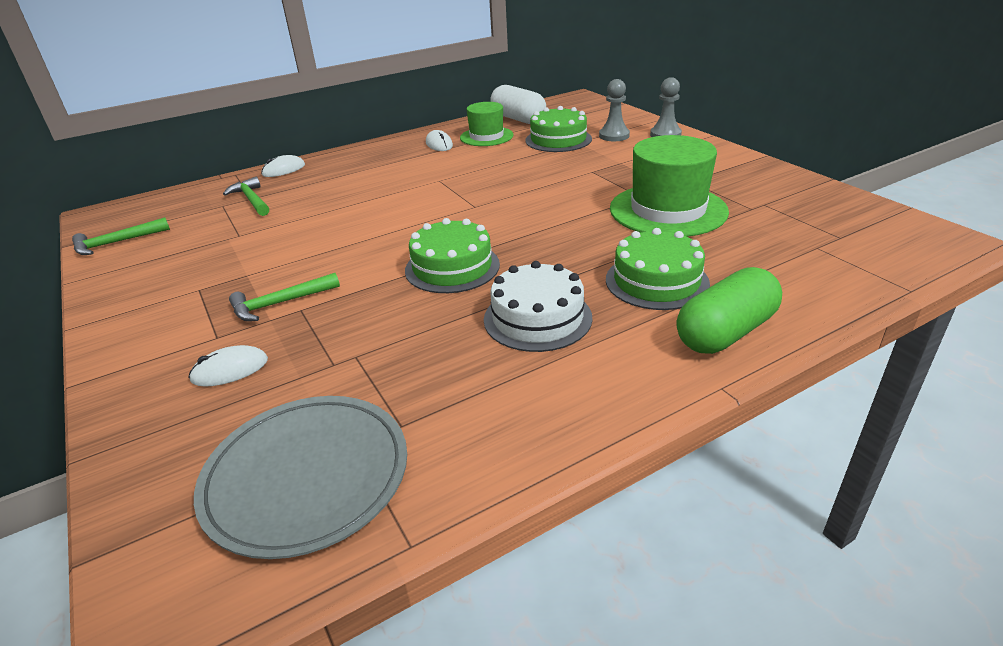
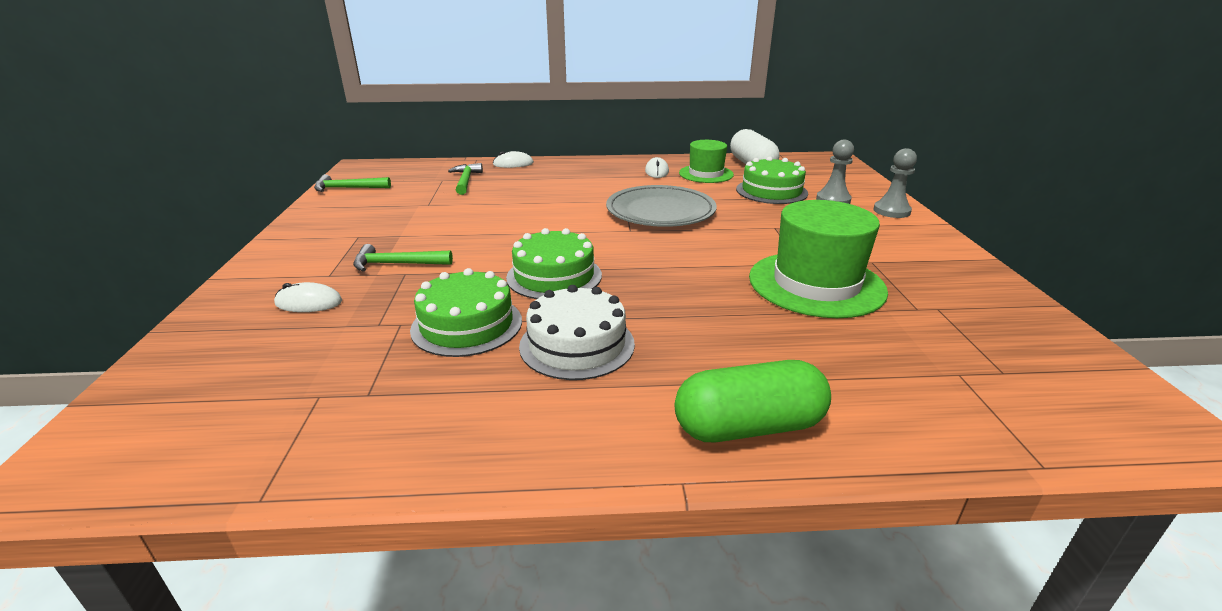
camera: 25 degrees right, 5 degrees down
(307, 477) = (260, 406): grey plate -> grey plate (660, 211)
(656, 281) = (729, 349): green cake -> green cake (467, 325)

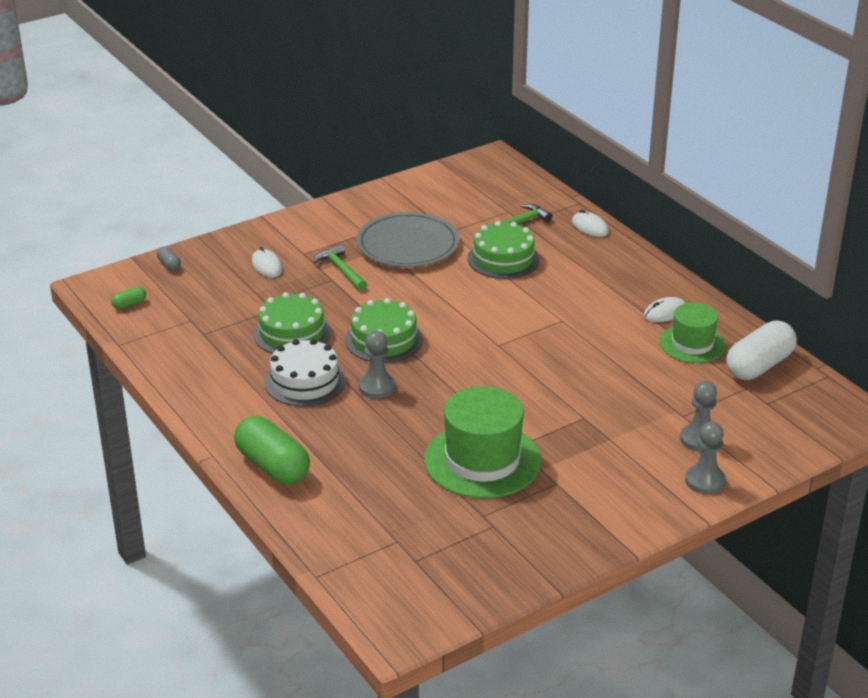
camera: 60 degrees right, 5 degrees up
(161, 374) = (169, 265): none -> grey capsule
(176, 447) = (129, 304): none -> green capsule
(348, 188) = (441, 180): green hammer -> none
(637, 303) = (377, 387): none -> grey pawn
(660, 211) = (556, 347): grey plate -> grey plate (408, 245)
(771, 191) = (683, 396): green cake -> green cake (503, 259)

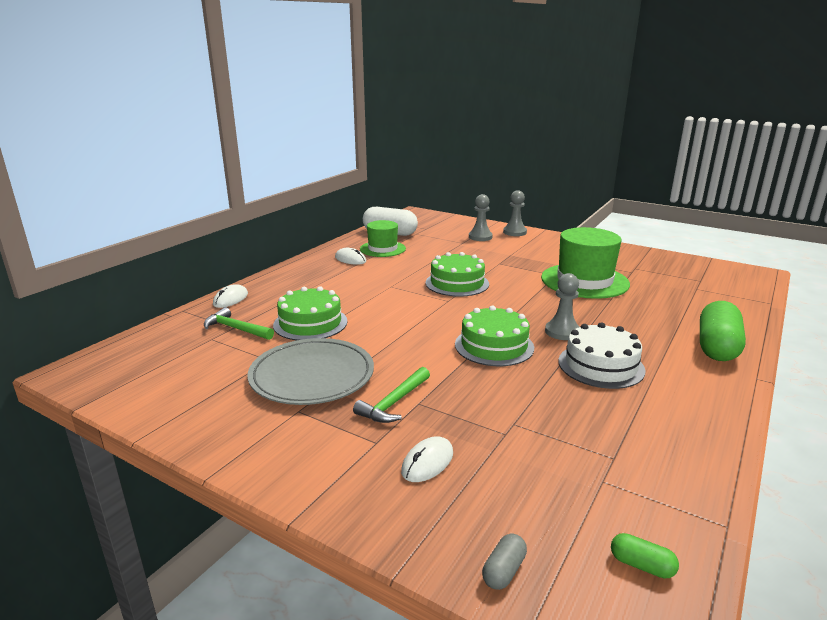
camera: 115 degrees left, 10 degrees down
(292, 333) = (540, 396): green cake -> green cake (457, 283)

